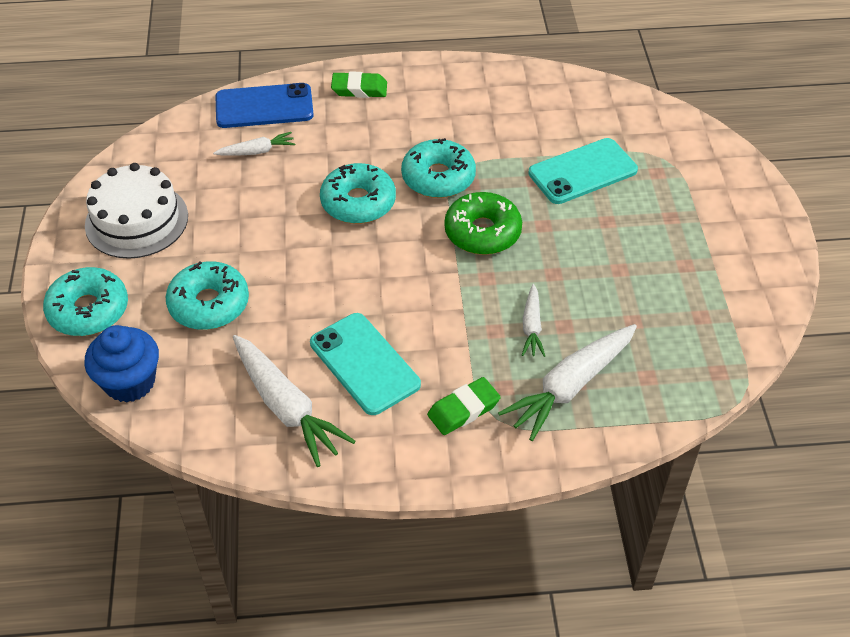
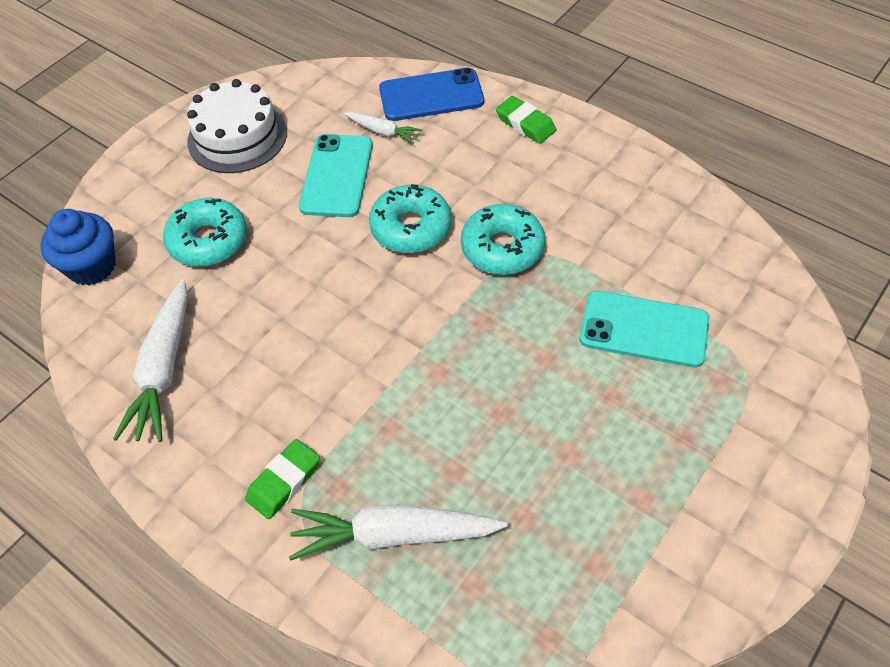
camera: 45 degrees right, 5 degrees up
(88, 310) = (130, 189): turquoise donut -> none
(264, 107) = (431, 95): blue phone -> blue phone turned 45 degrees counterclockwise
(364, 363) = (257, 377): turquoise phone -> turquoise phone (337, 176)
(463, 409) = (284, 481): green eraser -> green eraser turned 60 degrees counterclockwise
(482, 232) = (483, 326): green donut -> none
(532, 326) = (425, 449): white carrot -> none

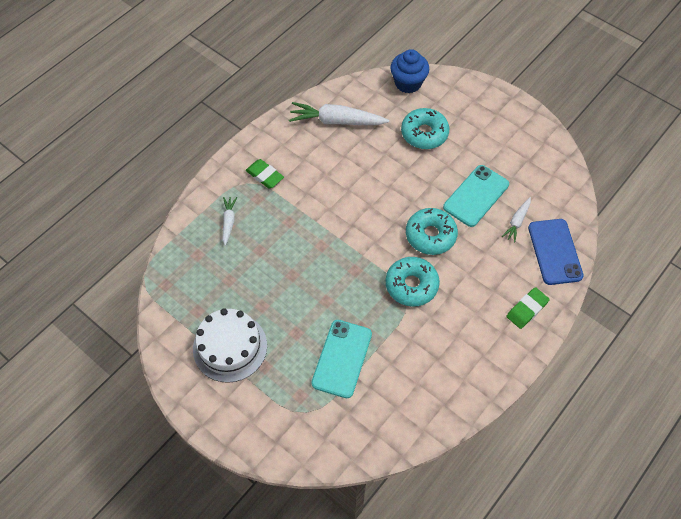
camera: 90 degrees right, 5 degrees up
(237, 137) = (511, 142): white cake -> white cake (230, 347)
(337, 176) = (476, 196): turquoise phone -> turquoise phone turned 60 degrees counterclockwise
(394, 535) = (228, 222): white carrot -> white carrot, size x0.53

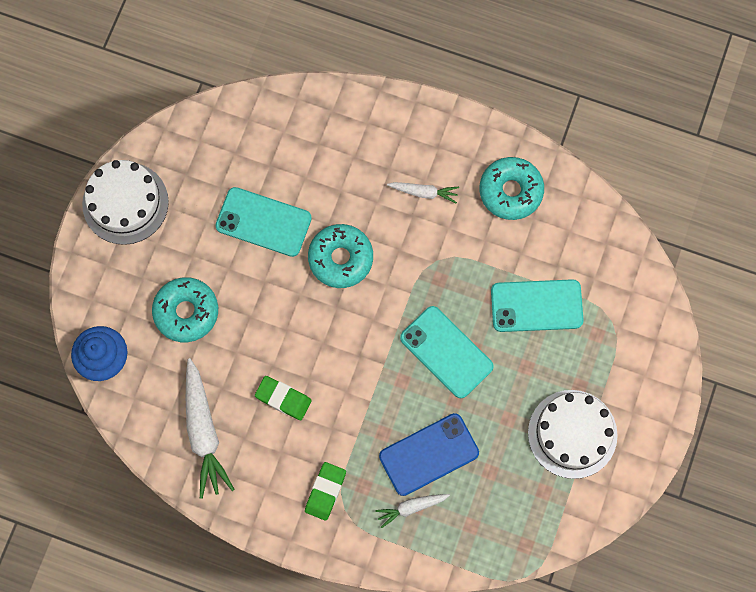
camera: 110 degrees left, 15 degrees up
(331, 281) = (446, 352): none -> turquoise phone
(411, 285) = (416, 260): turquoise donut -> turquoise donut (510, 191)
(516, 120) = (125, 203): none -> white cake
(517, 222) = (285, 166): white carrot -> white carrot (424, 192)
(527, 309) = (400, 128): green eraser -> green eraser (283, 399)
(554, 252) = (312, 115): blue phone -> blue phone (429, 454)

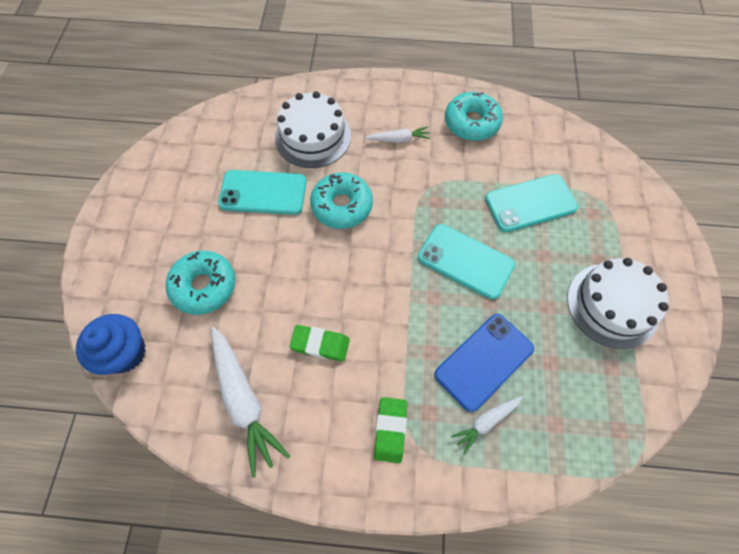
camera: 15 degrees left, 10 degrees down
(125, 203) = (129, 206): white cake -> white cake (313, 136)

